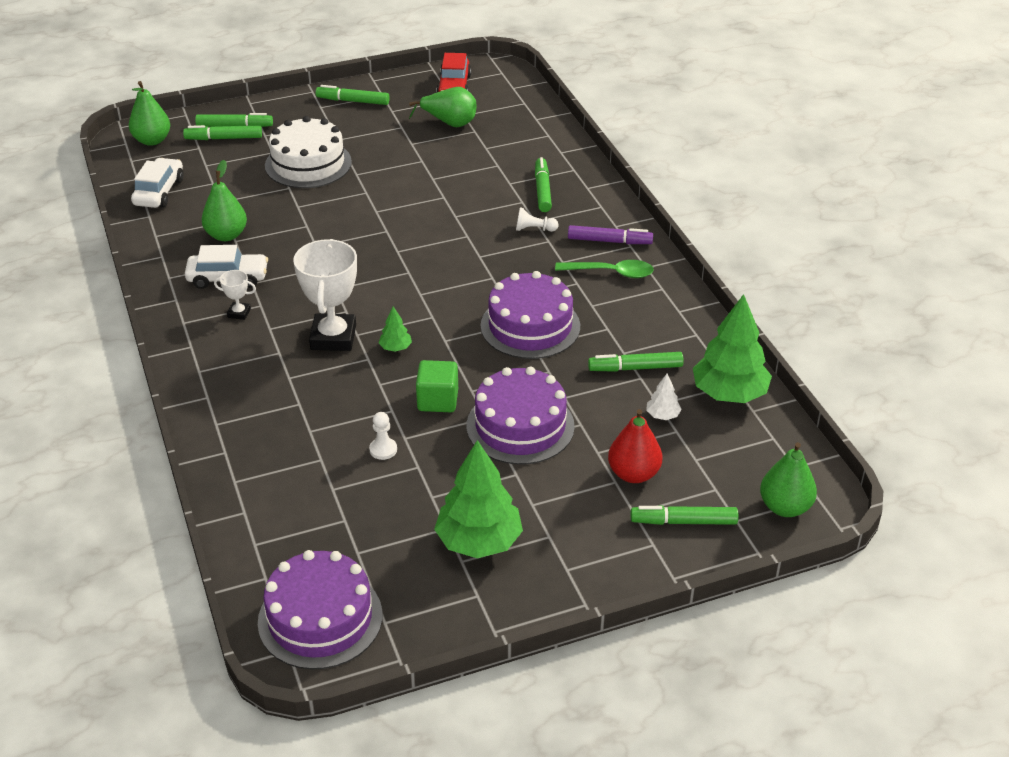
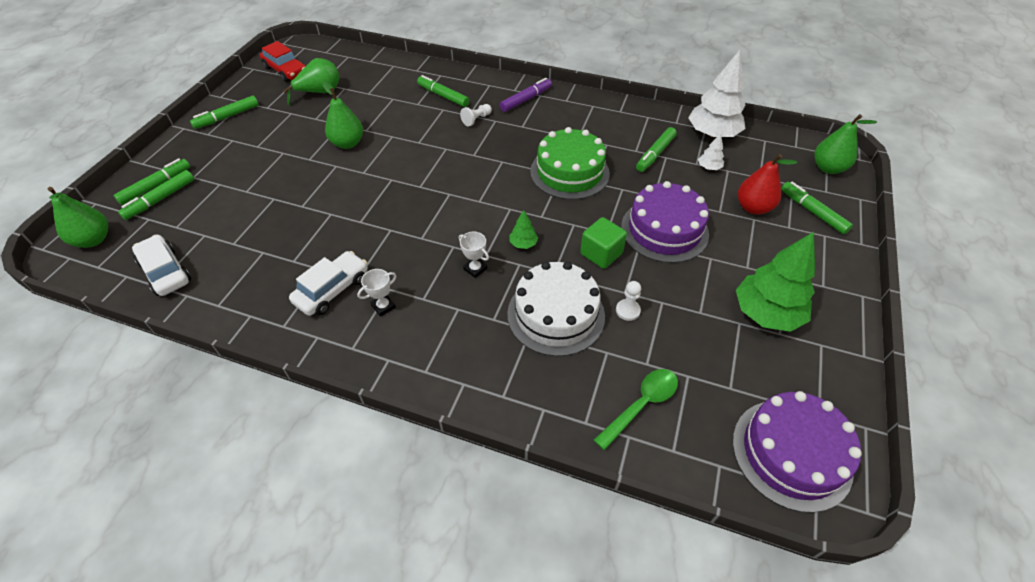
camera: 50 degrees left, 10 degrees up
(226, 235) = (279, 262): green pear -> green pear (348, 143)
(308, 164) = (261, 174): white cake -> white cake (556, 314)
(333, 337) = (475, 269): white trophy -> white trophy, size x0.46
(530, 326) = (569, 172): purple cake -> green cake
(611, 273) = (556, 115): green spoon -> green spoon (641, 405)
(683, 521) = (812, 212): green marker -> green marker turned 105 degrees clockwise
(729, 393) = (712, 134): green tree -> white tree

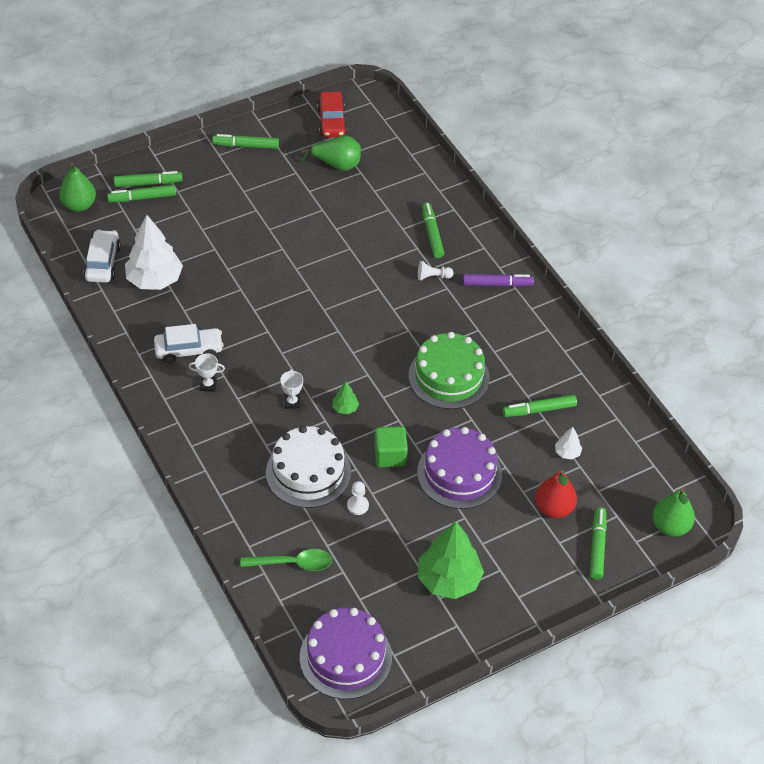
camera: 40 degrees right, 0 degrees up
(348, 143) = (310, 233): green pear -> none
(712, 134) = (615, 427): white tree -> white tree (154, 280)

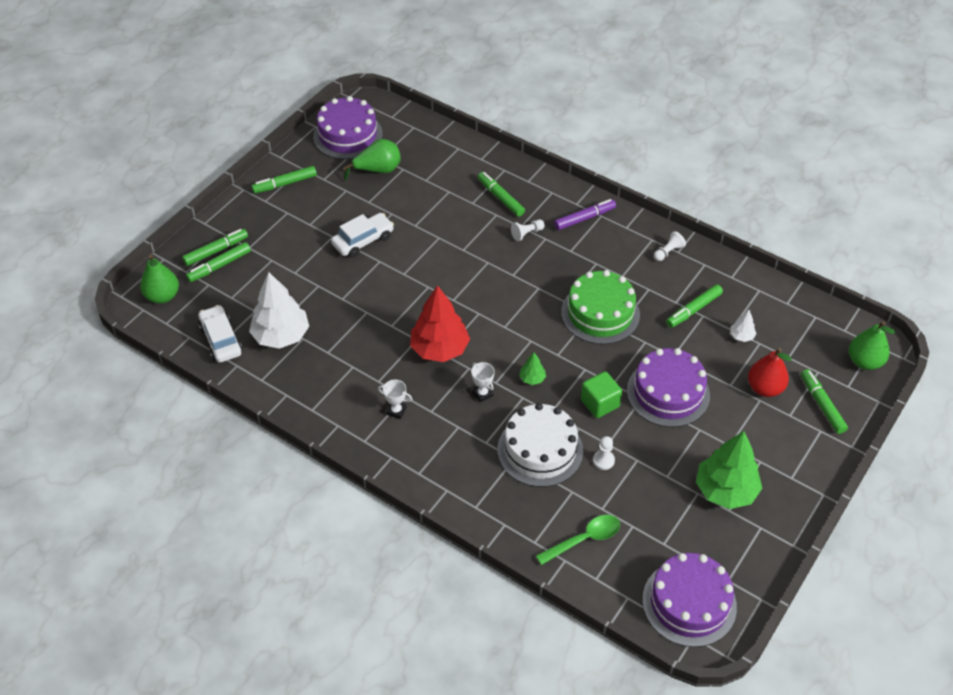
camera: 25 degrees left, 0 degrees up
(189, 350) = (356, 386): white car -> white car (363, 240)
(208, 385) = (396, 411): white trophy -> white trophy turned 45 degrees clockwise
(282, 348) = (439, 349): none -> red tree
(332, 122) = (348, 135): red car -> purple cake
(555, 347) = (668, 252): none -> white pawn

